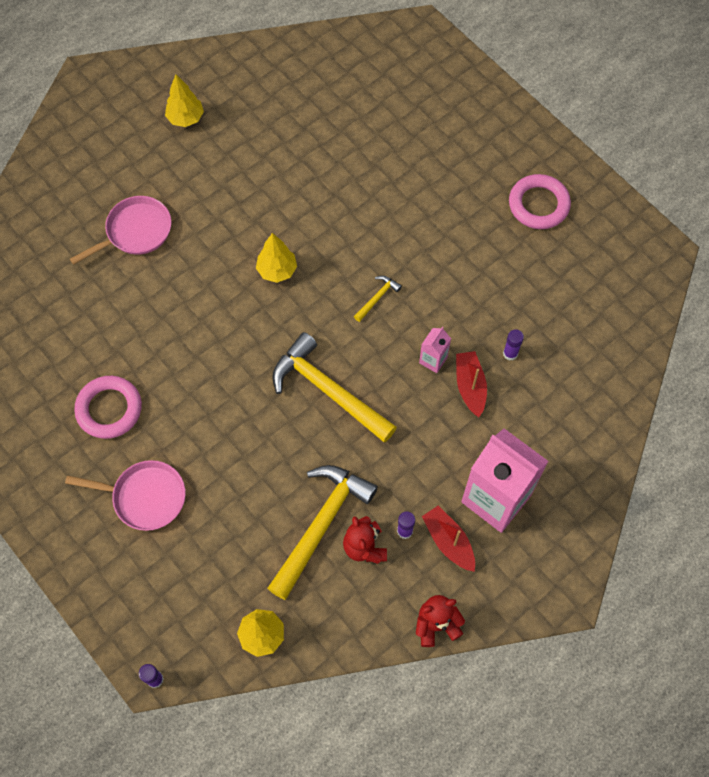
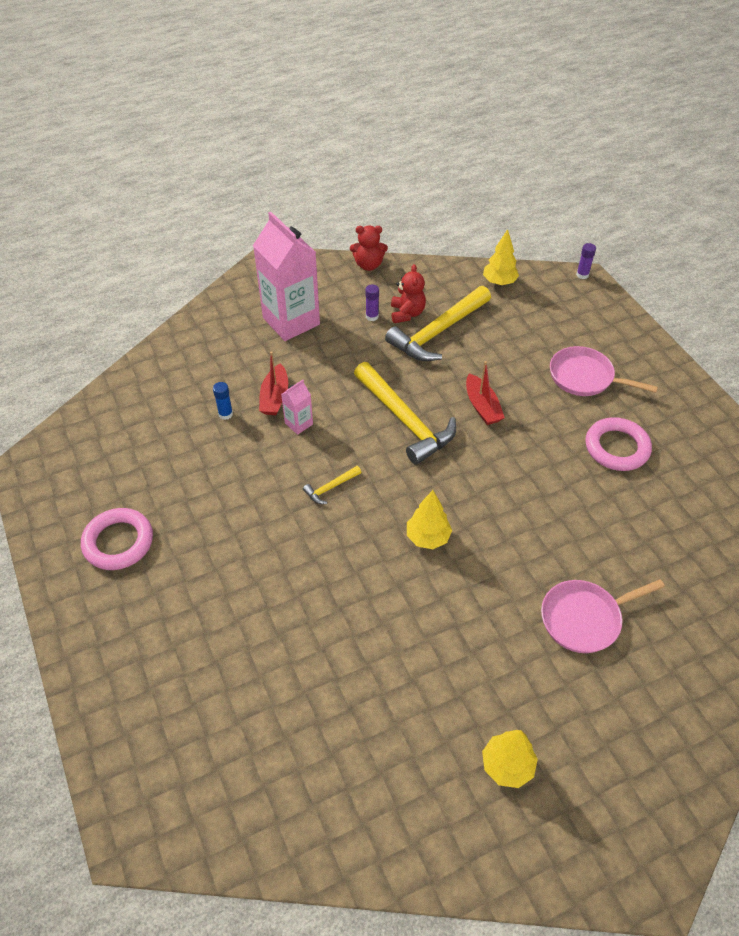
camera: 165 degrees left, 15 degrees down
(449, 541) = (340, 304): red boat -> red boat (482, 406)
(510, 353) = (225, 414): purple glue stick -> blue glue stick

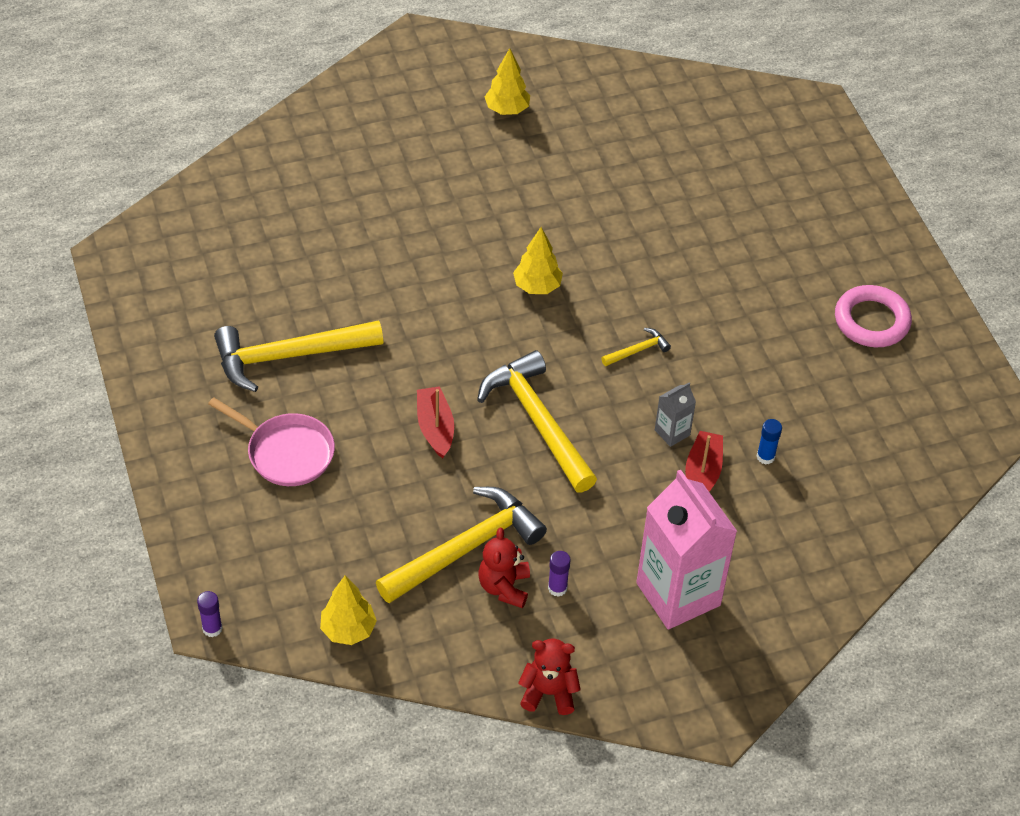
camera: 175 degrees left, 0 degrees up
(299, 424) = (672, 432): pink carton -> grey carton
(584, 618) = (399, 199): pink pan -> none
(616, 447) = (289, 356): pink ring -> yellow hammer

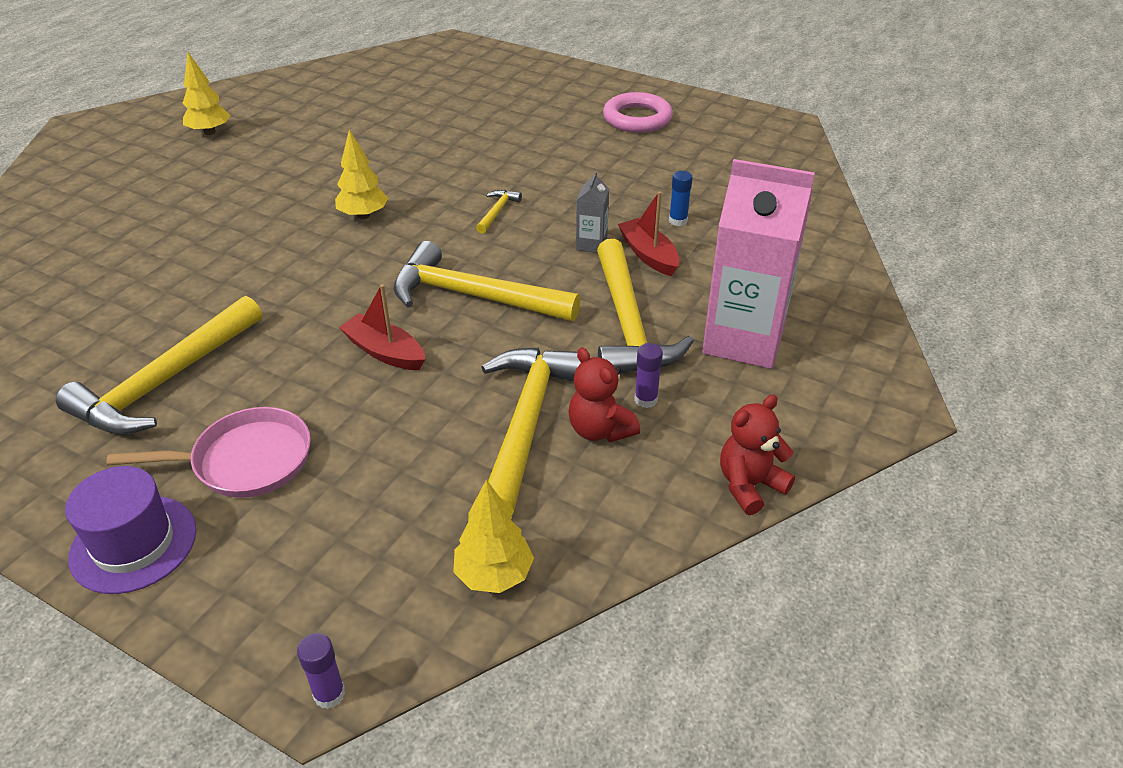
camera: 40 degrees left, 10 degrees down
(190, 466) = (133, 543): none -> purple hat
(615, 522) = (628, 324): none -> yellow hammer

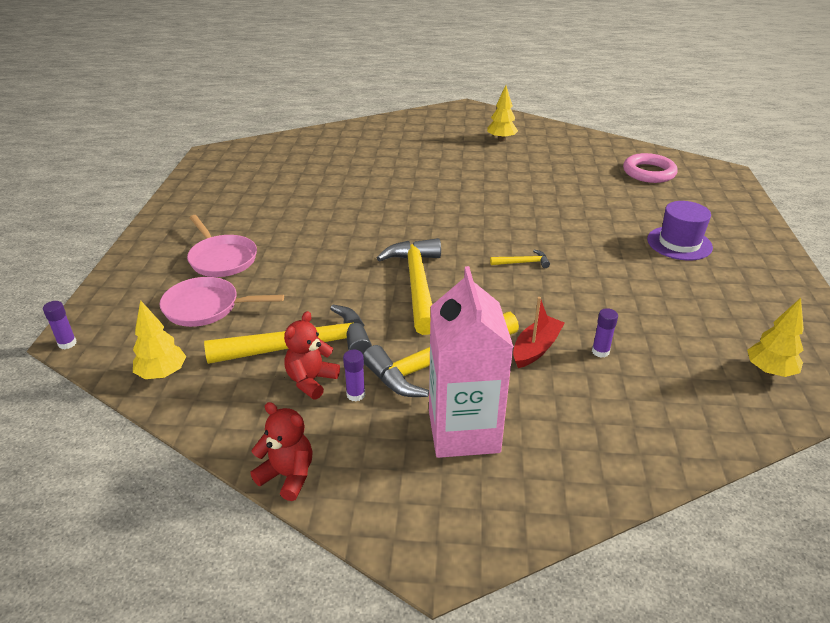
camera: 65 degrees right, 5 degrees down
(133, 543) = (152, 250): purple hat -> purple hat (679, 243)
(165, 381) = (270, 214): yellow hammer -> none
(363, 215) = (467, 216): yellow tree -> yellow tree (769, 371)
(365, 501) = (206, 307): none -> pink pan
(385, 352) = (337, 270): red boat -> none
(591, 244) = (523, 316): grey carton -> none
(637, 118) = (735, 287): pink ring -> pink ring (649, 172)
(678, 221) = (600, 351): blue glue stick -> purple glue stick

